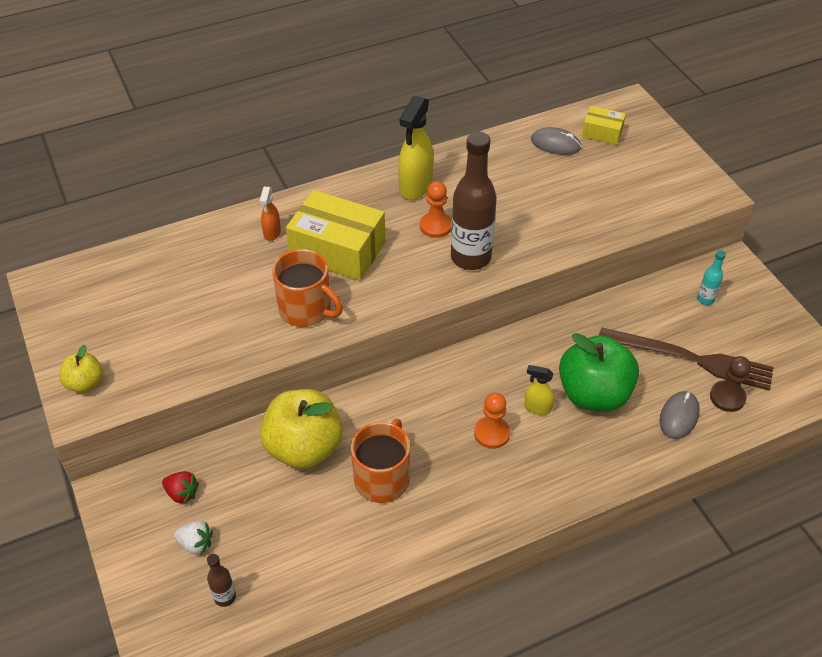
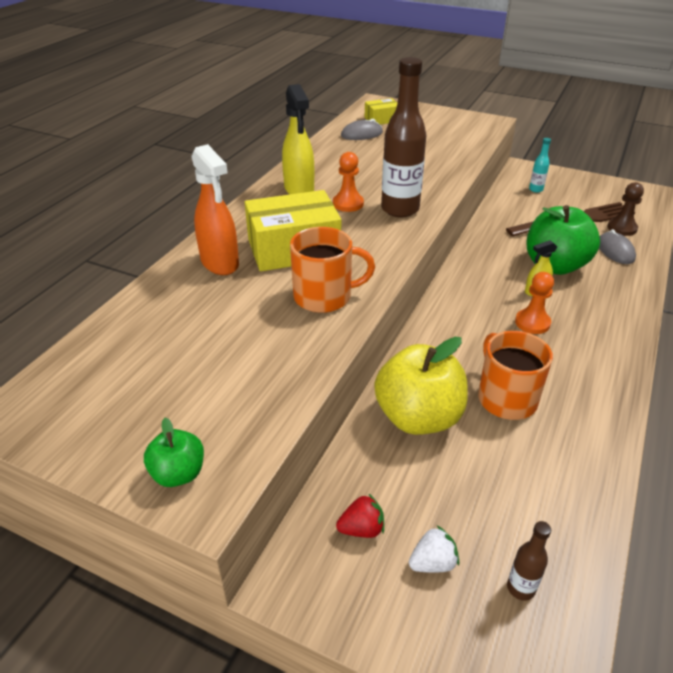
camera: 40 degrees left, 10 degrees down
(85, 383) = (178, 474): yellow apple -> green apple
(272, 233) = (220, 263): orange spray bottle -> orange spray bottle, size x1.88

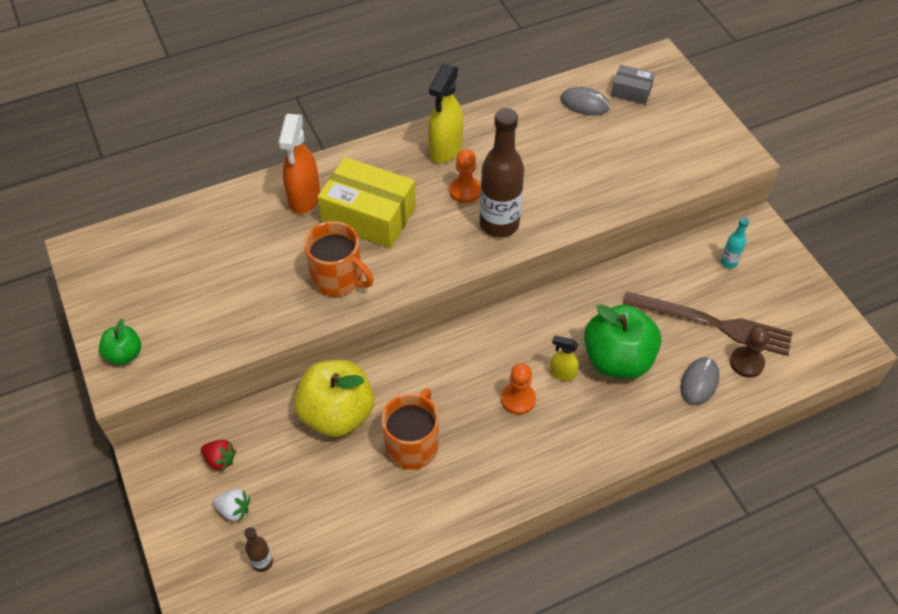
camera: 40 degrees right, 15 degrees up
(382, 119) = (631, 92): yellow box -> grey box

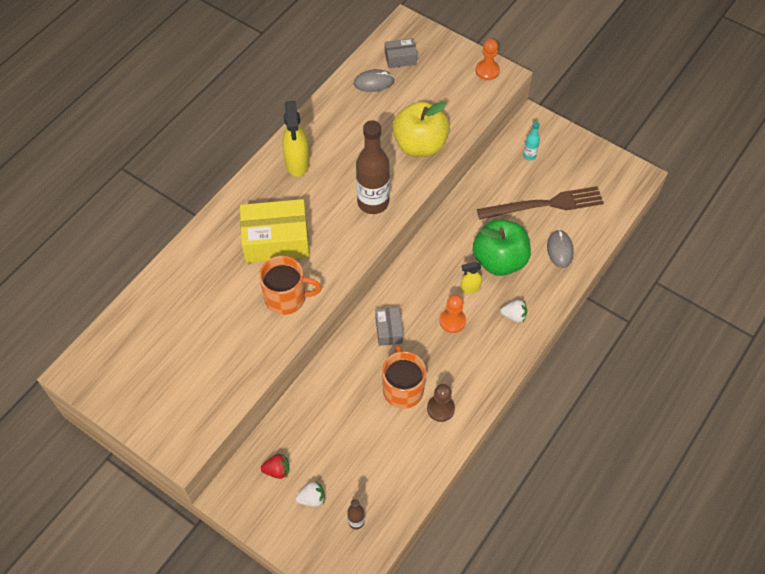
camera: 30 degrees left, 5 degrees up
(124, 354) = (169, 432): green apple -> none
(304, 198) = (218, 249): orange spray bottle -> none
(337, 414) = (337, 395): yellow apple -> yellow apple (420, 145)
(440, 374) = (389, 330): none -> grey box
(465, 191) = (333, 188): orange pawn -> orange pawn (487, 71)
(594, 429) = (514, 315): none -> white strawberry
(746, 363) = (581, 221): brown pawn -> brown pawn (440, 408)

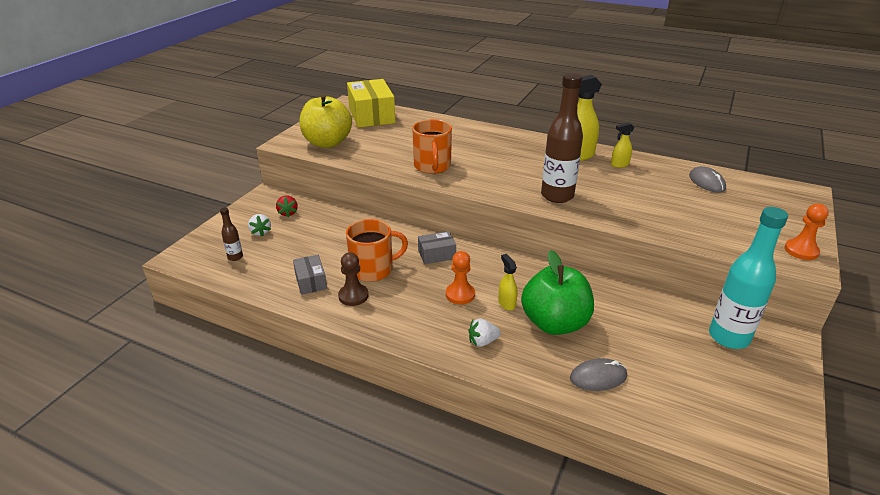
camera: 80 degrees right, 25 degrees down
(276, 240) = (489, 156): yellow box -> yellow box (371, 115)
(325, 134) = (619, 165): none -> yellow spray bottle
(400, 58) = (754, 193): grey box -> grey box (311, 281)
(420, 145) = (649, 215): yellow apple -> yellow apple (327, 143)
(514, 315) = (482, 341): white strawberry -> white strawberry turned 75 degrees clockwise
(529, 155) = (728, 337): turquoise bottle -> turquoise bottle, size x2.22
(544, 204) = (661, 357): brown fork -> none

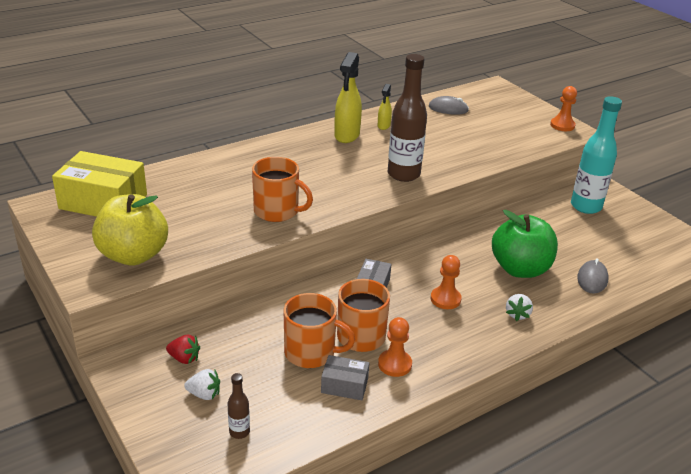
camera: 60 degrees left, 0 degrees up
(334, 255) = (311, 352): none -> orange mug
(353, 296) = (395, 364): brown pawn -> orange pawn
(506, 303) = (477, 280): yellow spray bottle -> none

